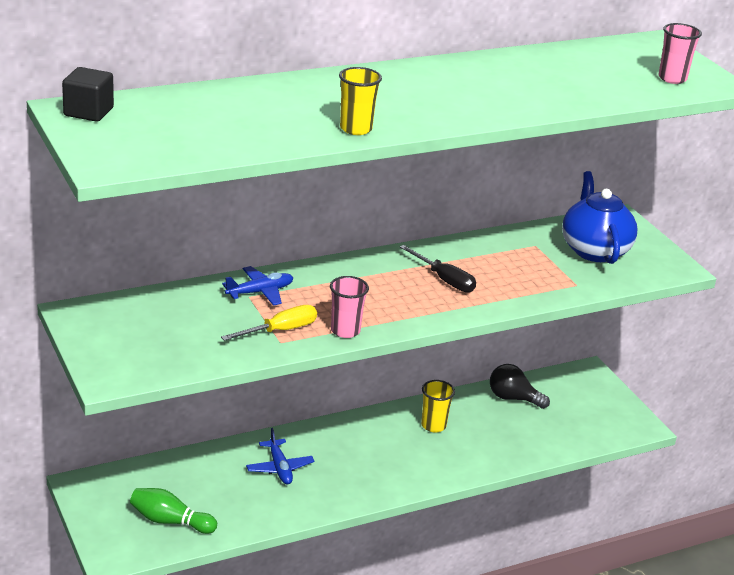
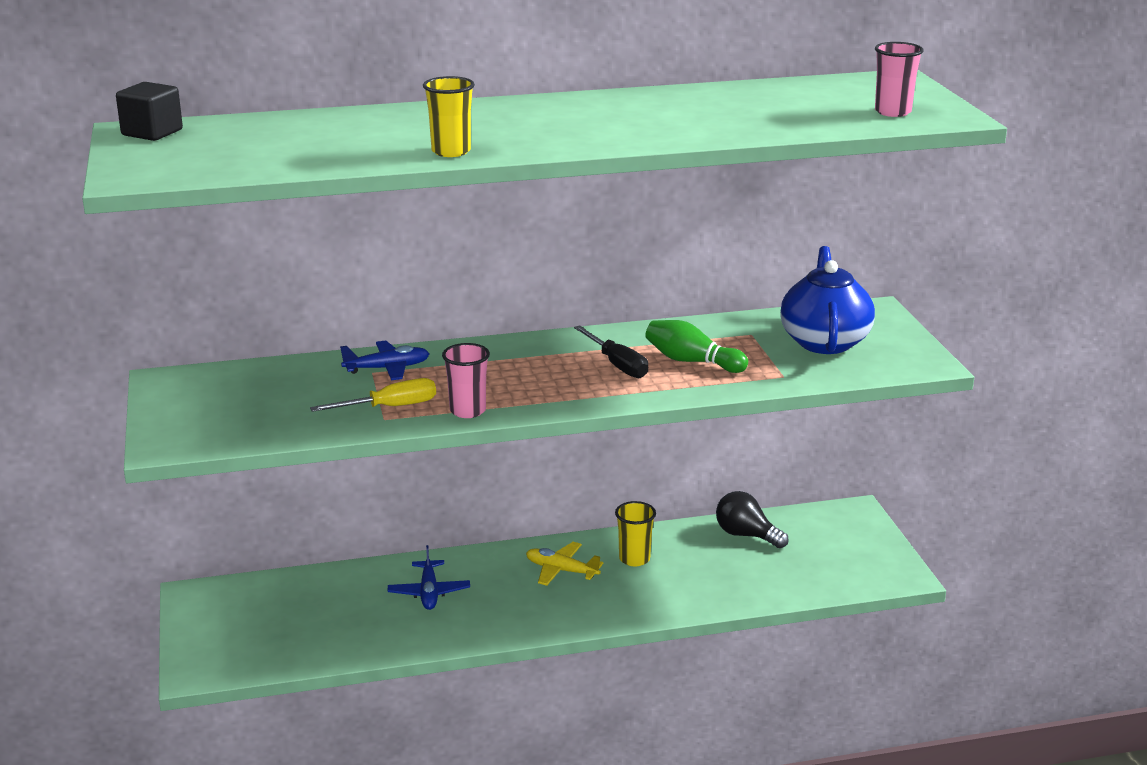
camera: 15 degrees right, 5 degrees down
(170, 521) = (277, 640): green bowling pin -> green bowling pin (692, 361)
(379, 440) = (561, 570): none -> yellow plane

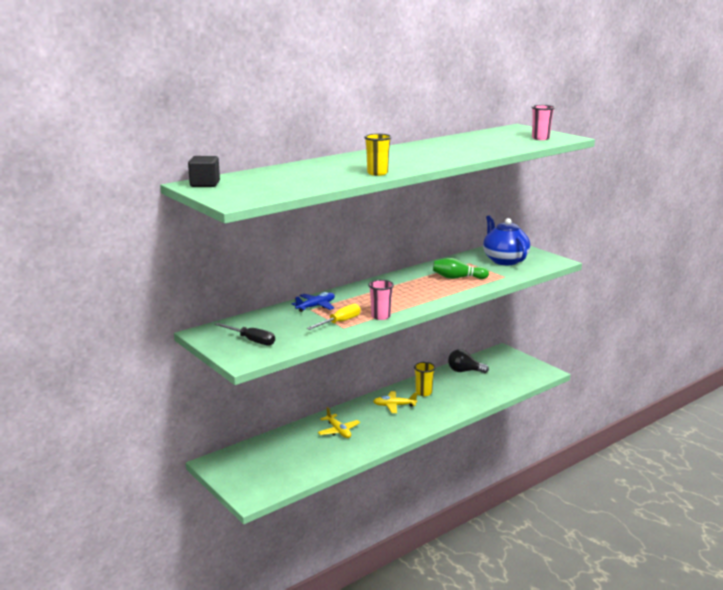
camera: 25 degrees left, 5 degrees down
(429, 592) = (338, 431): blue plane -> yellow plane
(617, 364) = (425, 285): black screwdriver -> black screwdriver (251, 340)

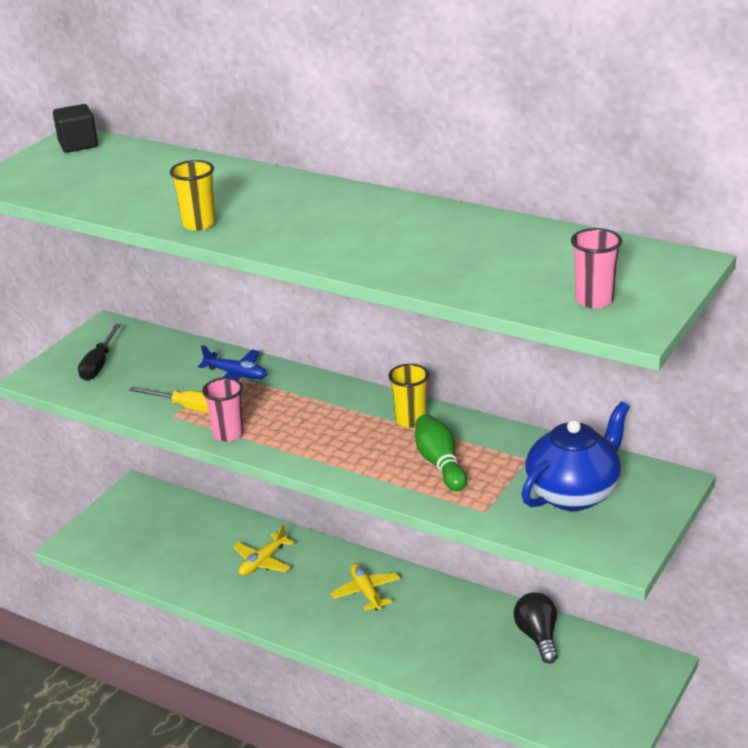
camera: 70 degrees right, 10 degrees up
(423, 393) = (428, 611): yellow cup -> yellow cup (410, 420)

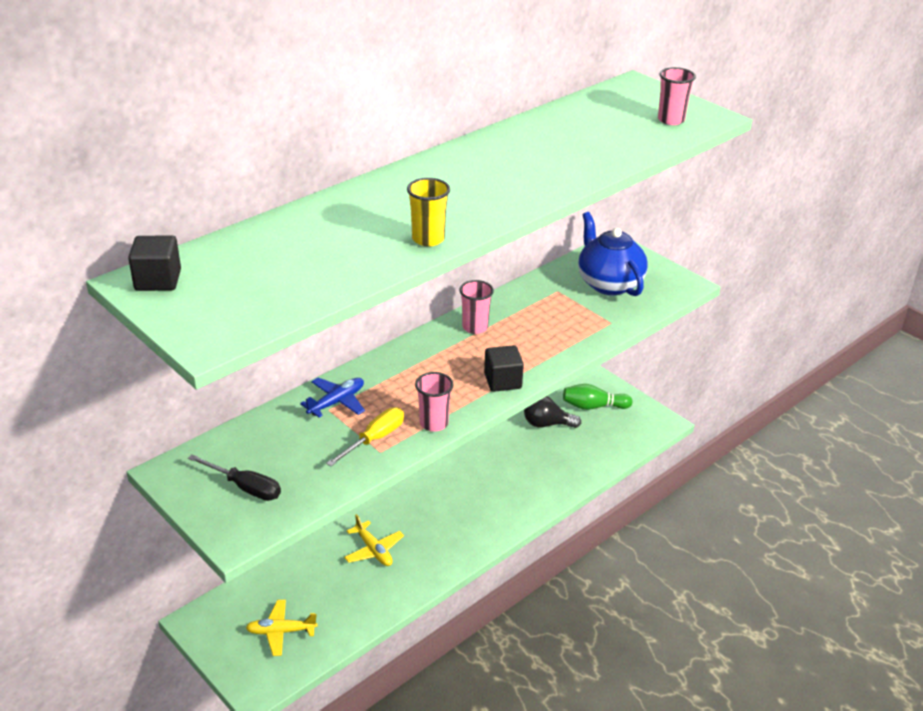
camera: 75 degrees left, 5 degrees up
(321, 459) = (502, 381): none -> black cube
(366, 592) = (450, 497): yellow plane -> yellow plane (281, 632)
(410, 420) = (475, 327): yellow cup -> pink cup
(440, 464) = (542, 327): green bowling pin -> green bowling pin (593, 406)

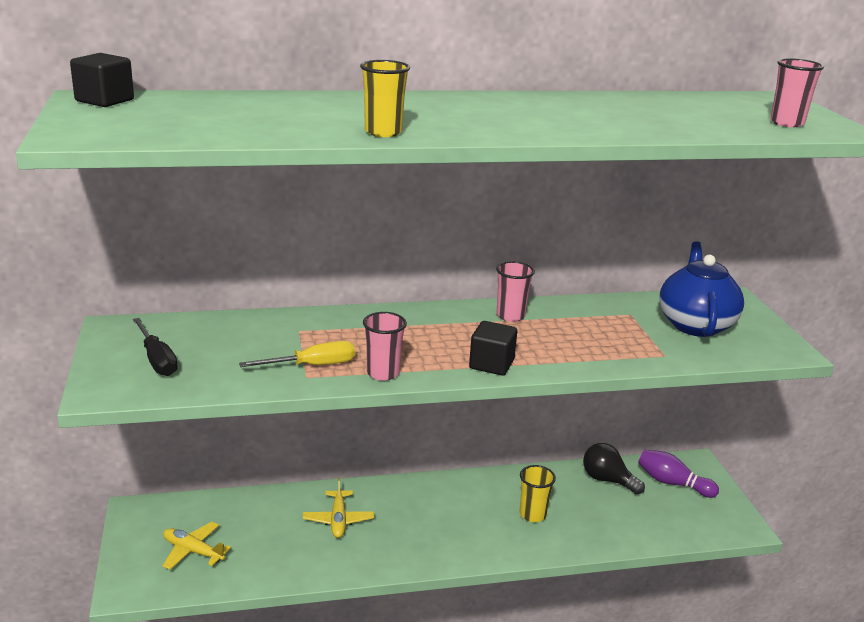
camera: 30 degrees right, 10 degrees down
(336, 402) = (313, 328): blue plane -> none
(515, 478) = (532, 514): none -> yellow cup
(593, 406) = (672, 483): green bowling pin -> purple bowling pin

